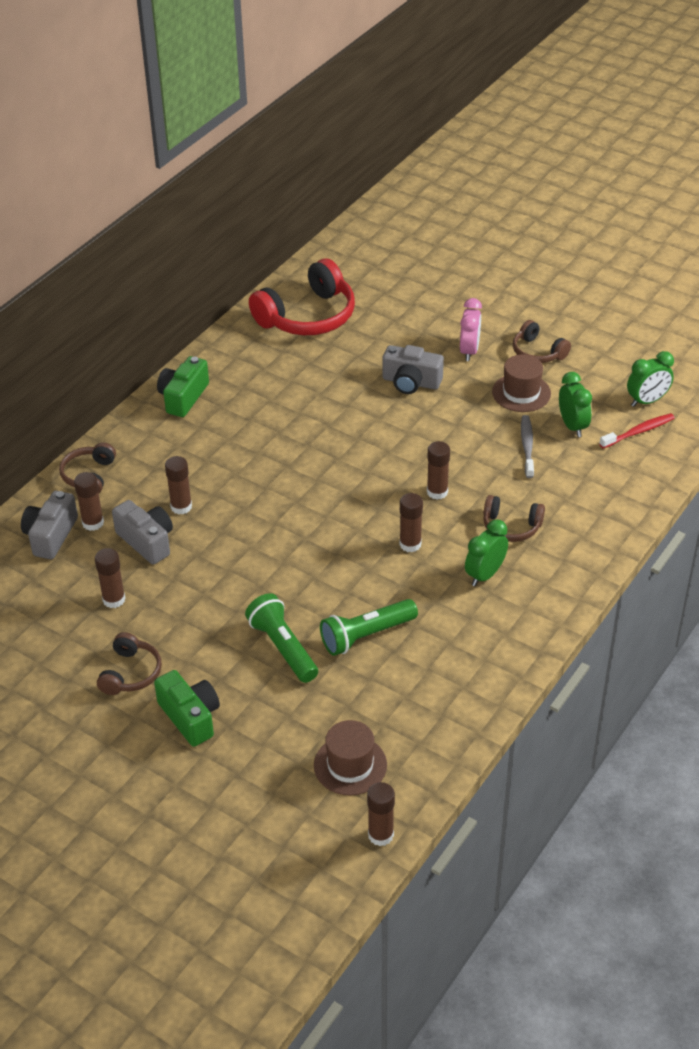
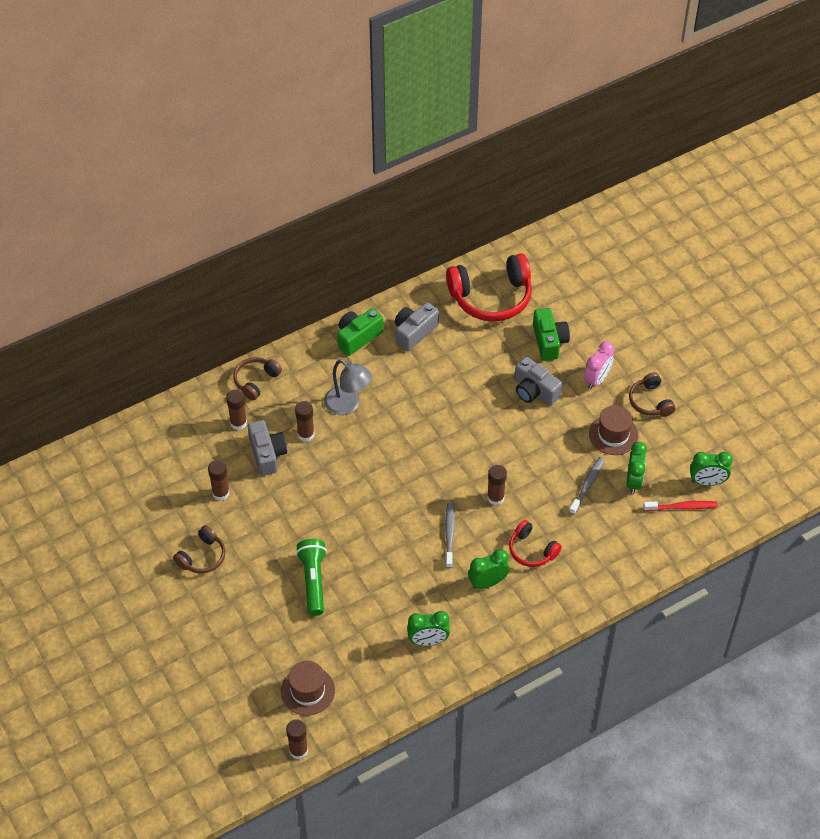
camera: 25 degrees right, 10 degrees up
(50, 535) = (205, 422): grey camera -> grey camera (414, 332)
(190, 717) = (224, 608): green camera -> green camera (549, 341)
(212, 462) = (348, 405): none -> grey lamp
(366, 635) = (375, 596): green flashlight -> none
(410, 544) = (449, 534): brown glue stick -> grey toothbrush
(457, 657) = (428, 641): none -> green clock
(511, 526) = (532, 550): brown headphones -> red headphones

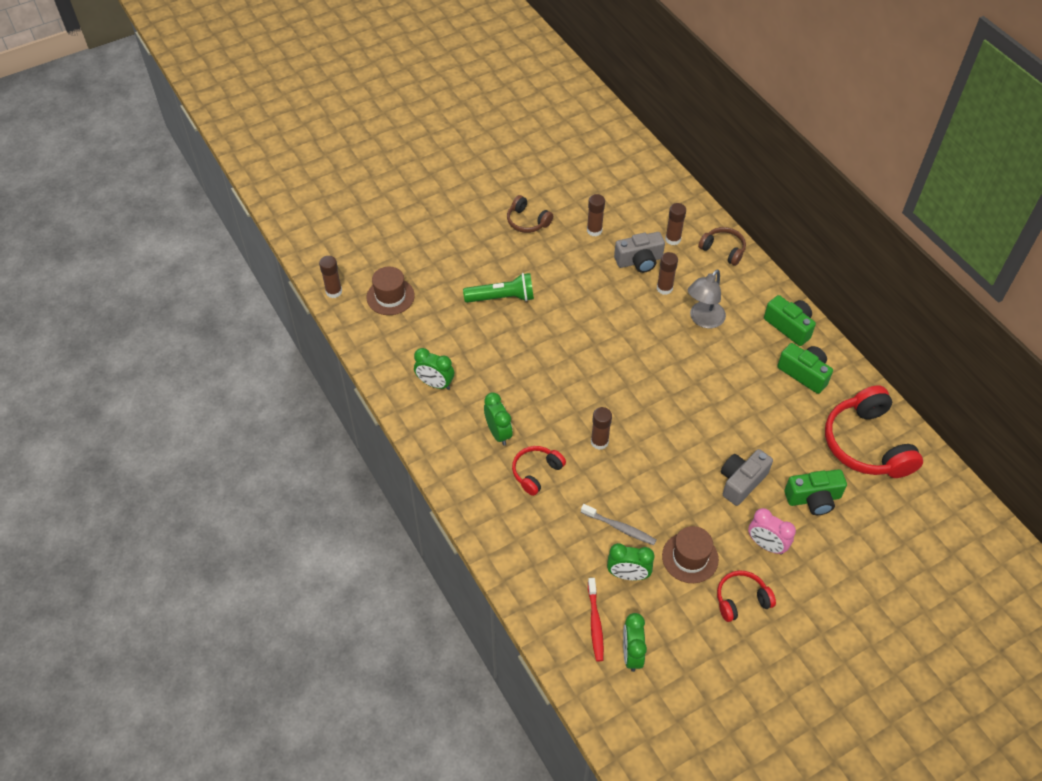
camera: 90 degrees right, 0 degrees up
(414, 332) = (804, 373): grey camera -> green camera
(428, 641) = (435, 384): green clock -> green clock turned 60 degrees counterclockwise
(449, 534) = (554, 402): grey toothbrush -> none
(650, 401) = (741, 600): brown headphones -> red headphones

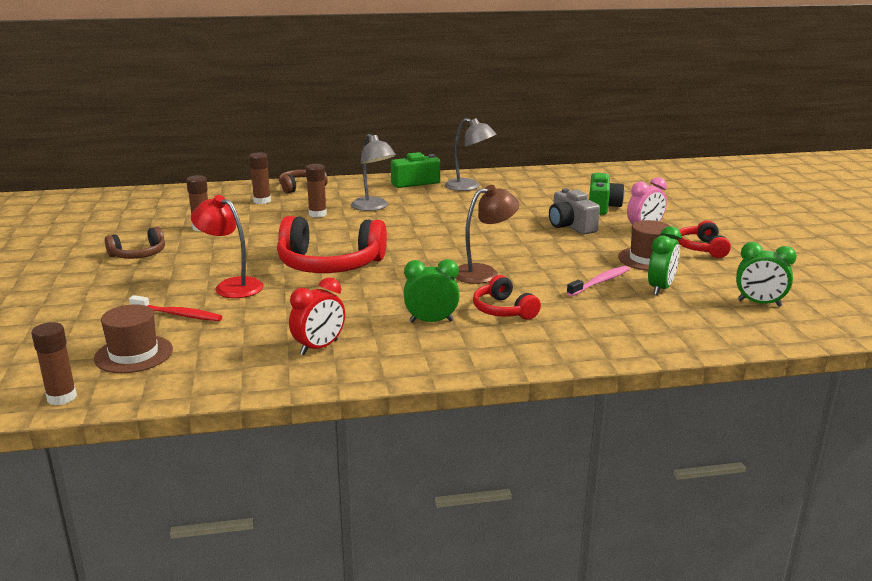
camera: 70 degrees left, 30 degrees down
(435, 384) = (319, 347): green clock -> red clock
(502, 298) = (231, 286): green flashlight -> red lamp
(595, 623) = (718, 314): red toothbrush -> red toothbrush (178, 314)
(599, 442) = (484, 272): brown glue stick -> brown lamp
(620, 528) = (600, 282): grey toothbrush -> pink toothbrush
(639, 261) = (270, 217): grey camera -> none
(804, 373) = (469, 187): green camera -> grey lamp
(866, 444) = (556, 182): red headphones -> red headphones (330, 264)

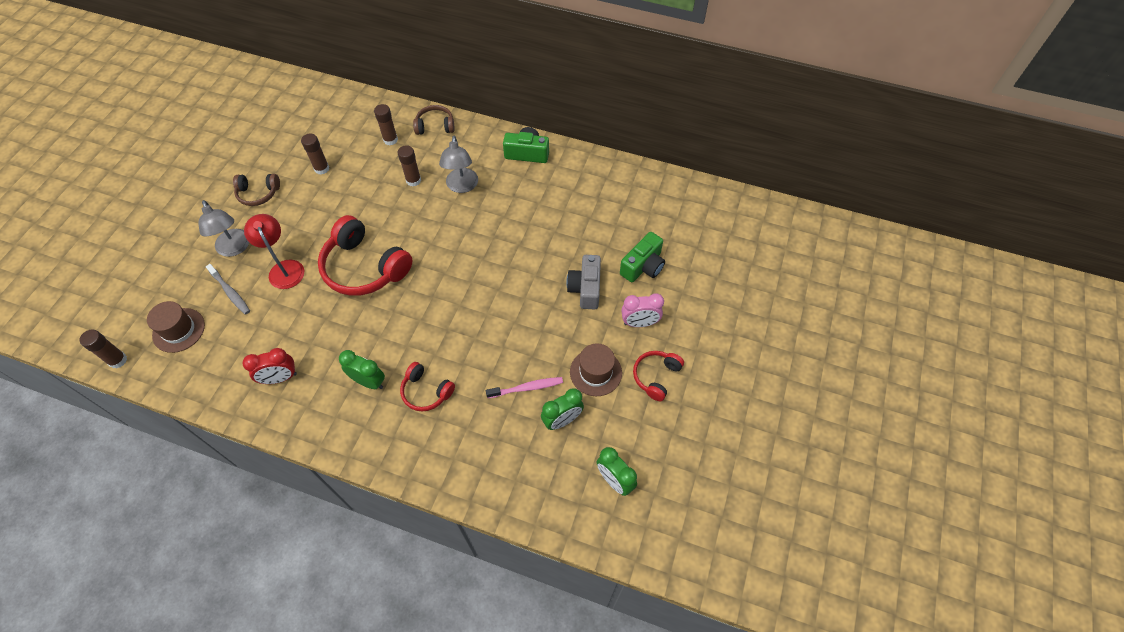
camera: 30 degrees right, 35 degrees up
(178, 314) = (230, 292): red toothbrush -> grey toothbrush
(469, 187) = (564, 180): grey lamp -> grey lamp (235, 248)
(484, 272) = (457, 331): brown lamp -> none
(503, 310) = (426, 391): red headphones -> red headphones turned 60 degrees counterclockwise

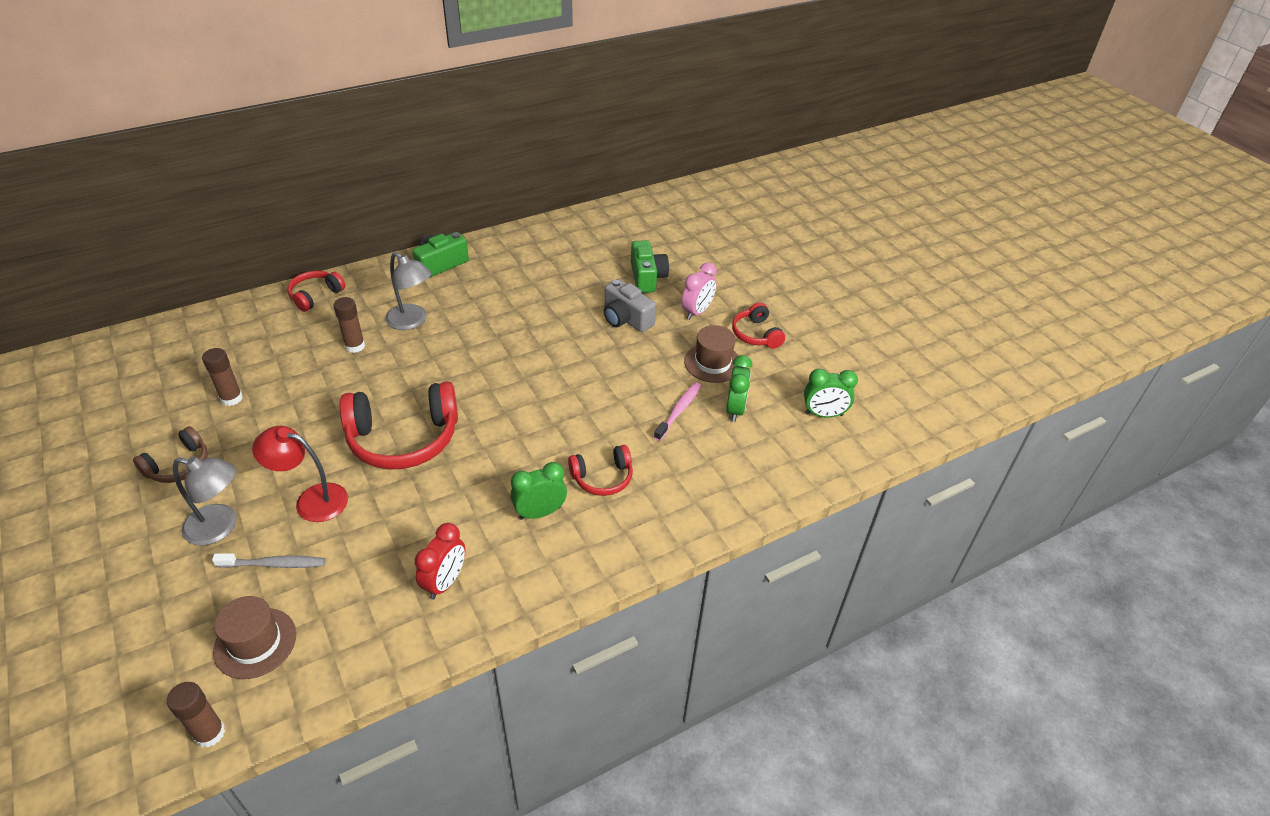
camera: 50 degrees left, 15 degrees down
(390, 140) = (281, 332): brown glue stick -> none
(435, 126) = (315, 295): brown headphones -> red headphones

